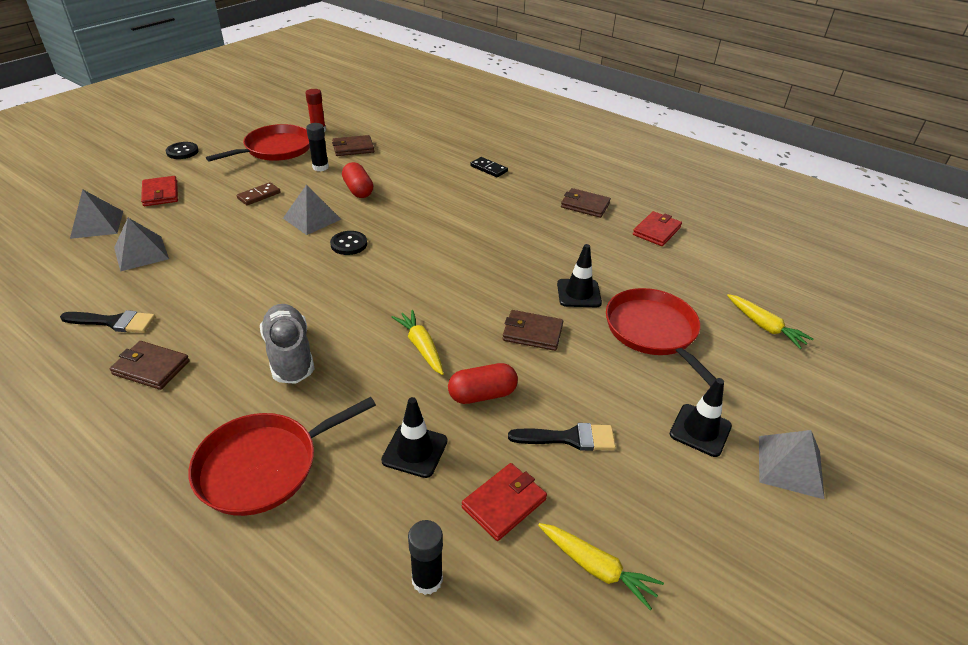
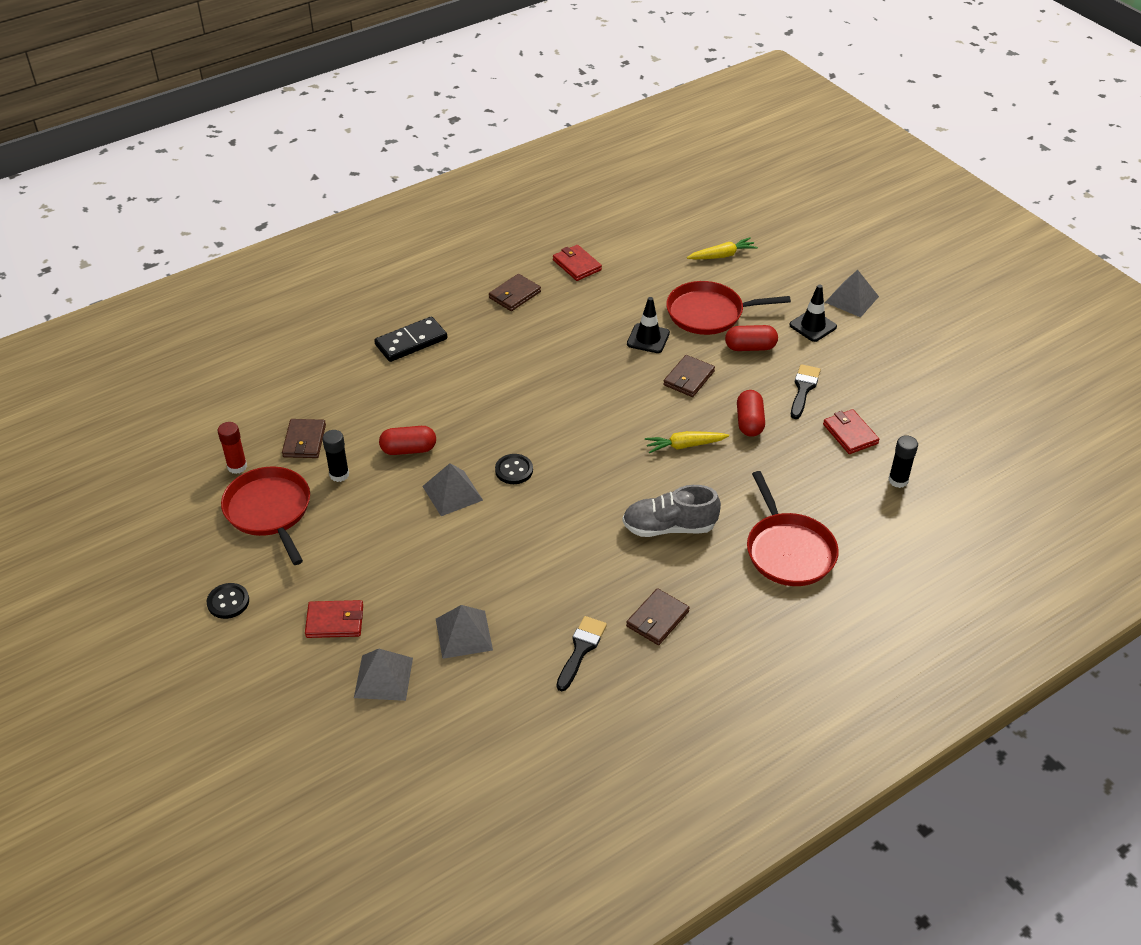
camera: 70 degrees left, 5 degrees up
(259, 196) = (382, 532): brown domino -> none
(415, 451) = (794, 468): black traffic cone -> none
(489, 169) = (411, 342): black domino -> black domino, size x1.64
(596, 568) = (905, 406): yellow carrot -> none
(617, 375) = (750, 347): none -> red capsule

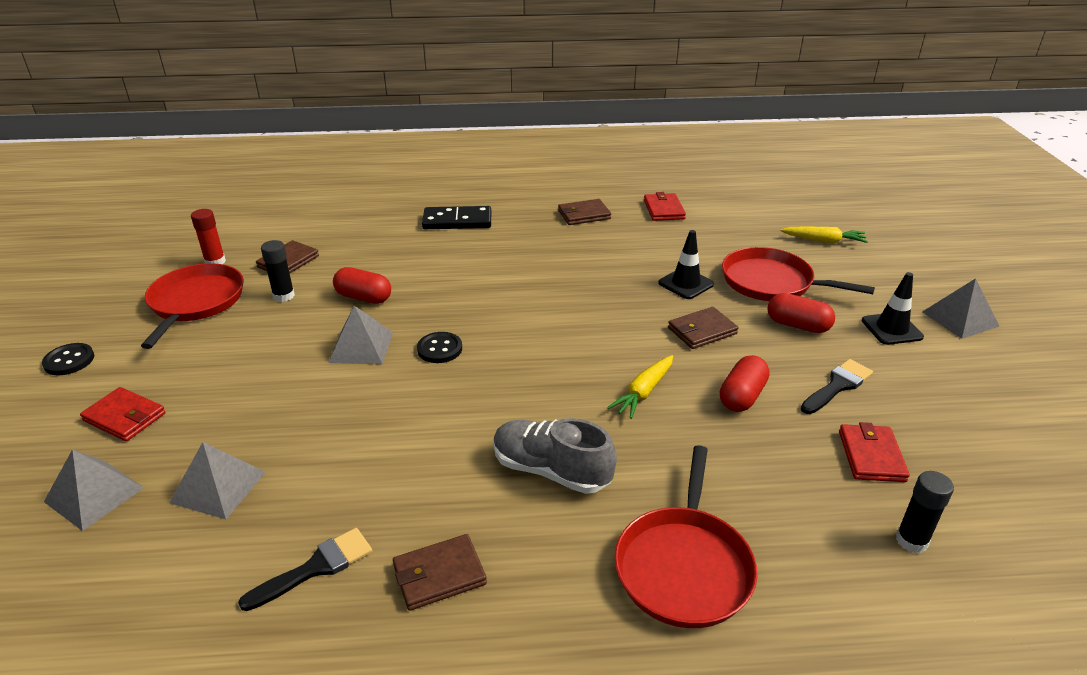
camera: 30 degrees right, 10 degrees down
(685, 446) = (643, 392): yellow carrot -> yellow carrot turned 75 degrees counterclockwise

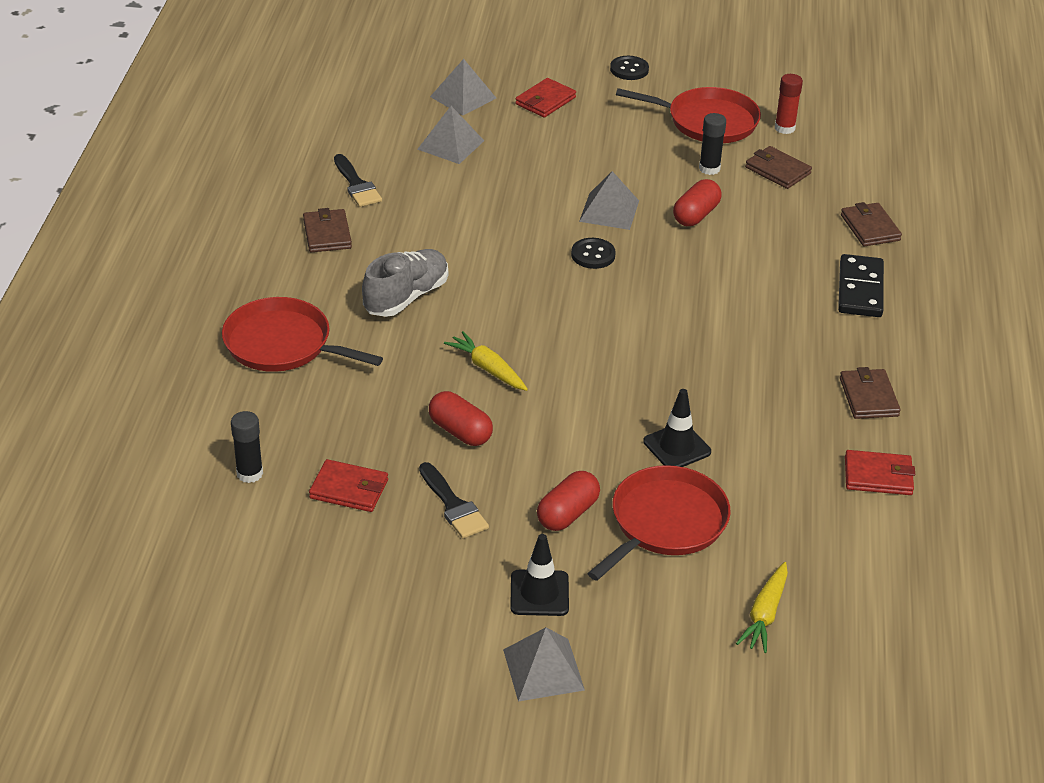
camera: 100 degrees right, 5 degrees up
(702, 331) = (577, 434): brown wallet -> brown wallet (870, 227)

